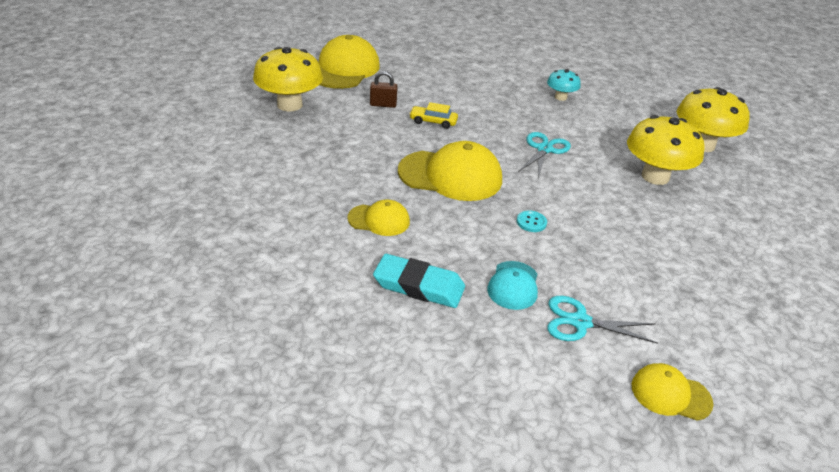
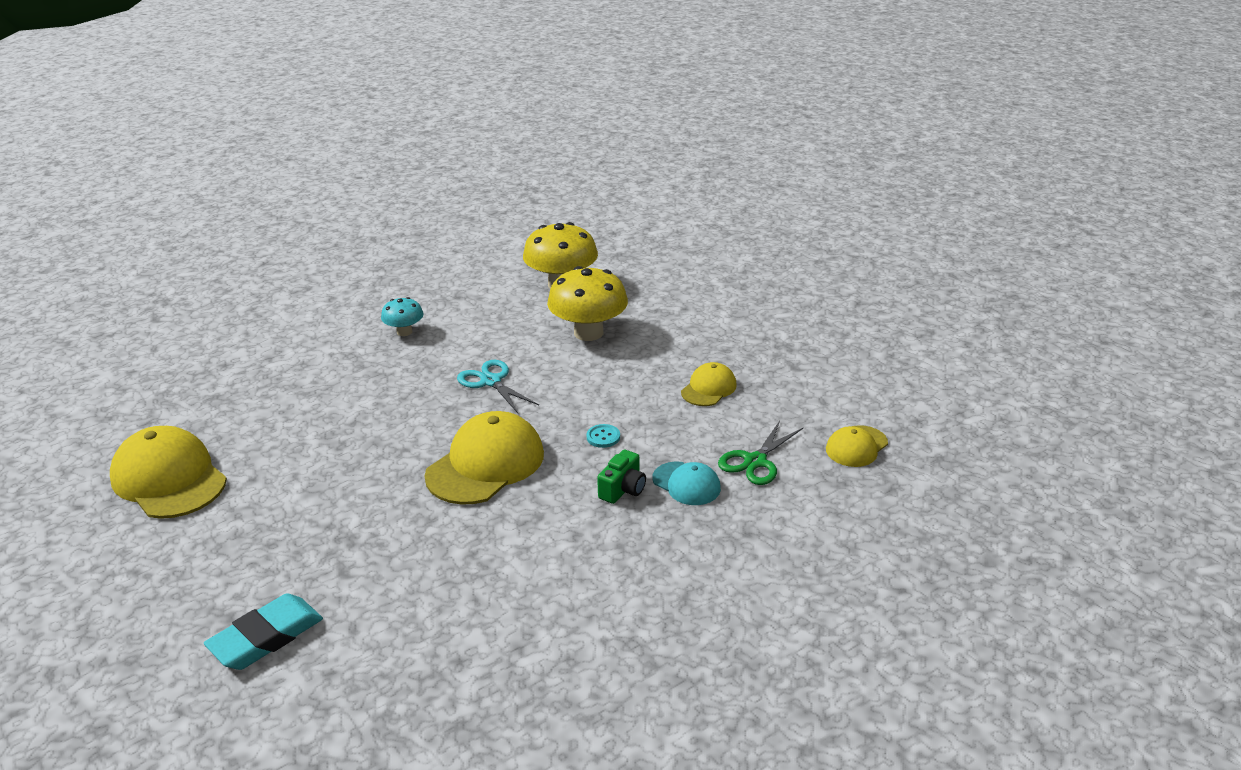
camera: 60 degrees left, 5 degrees down
(289, 105) = (212, 557): yellow mushroom -> none
(379, 220) = (525, 545): yellow cap -> yellow cap (708, 388)
(383, 105) = (293, 470): brown padlock -> none
(419, 286) = (650, 548): turquoise eraser -> turquoise eraser (266, 637)
(433, 122) = (369, 441): yellow car -> none
(477, 251) = (623, 489): none -> green camera
(580, 322) = (755, 461): turquoise scissors -> green scissors

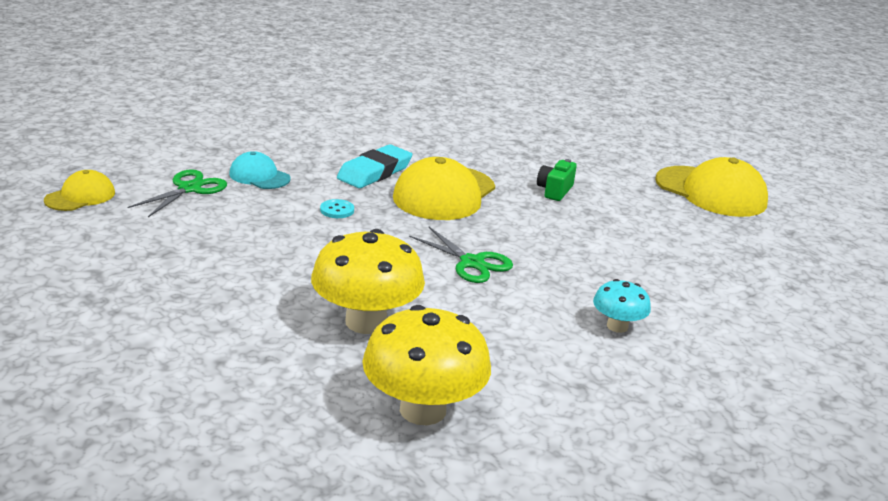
camera: 170 degrees right, 5 degrees down
(266, 637) = (544, 119): turquoise eraser -> turquoise eraser (375, 172)
(491, 381) = (472, 263): turquoise scissors -> green scissors
(623, 489) = (317, 174): green camera -> green camera (554, 191)
(708, 388) = (216, 250): yellow cap -> none

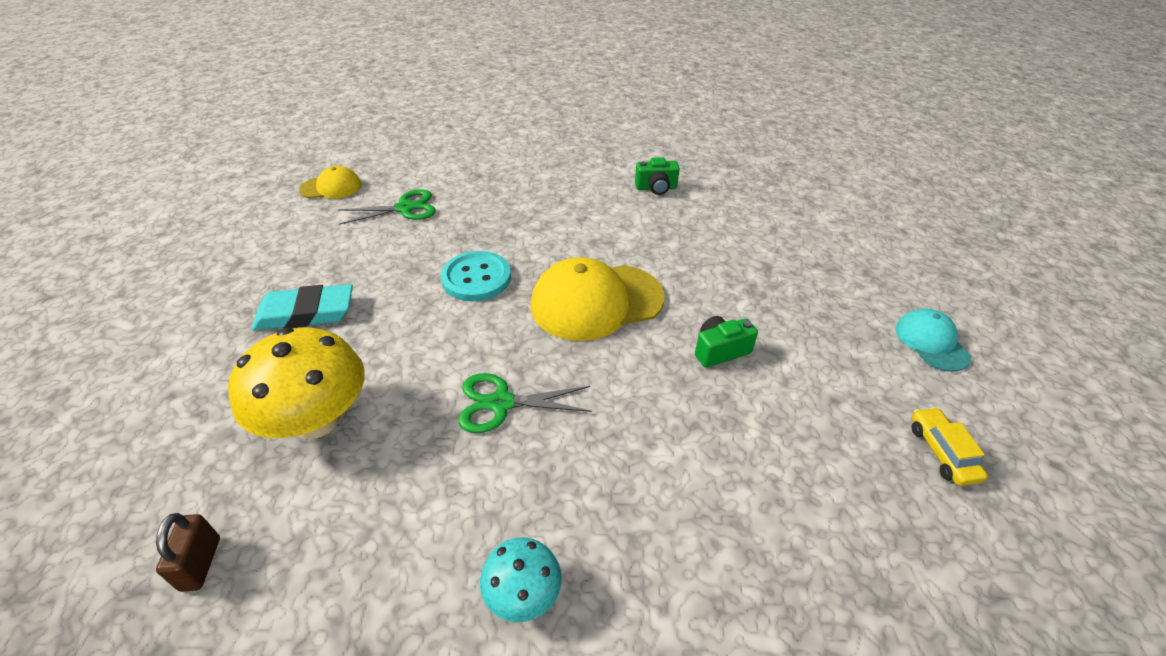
camera: 45 degrees right, 15 degrees up
(259, 176) = (470, 216): turquoise cap -> turquoise cap (931, 342)
(337, 210) = (476, 278): turquoise button -> turquoise button, size x1.98
(375, 172) = (568, 249): turquoise eraser -> turquoise eraser (306, 313)
(377, 118) = (656, 188): none -> green camera
(423, 409) = (201, 563): yellow mushroom -> brown padlock
(472, 263) = (501, 403): green scissors -> green scissors turned 90 degrees clockwise
(711, 192) = (942, 452): yellow cap -> yellow car

